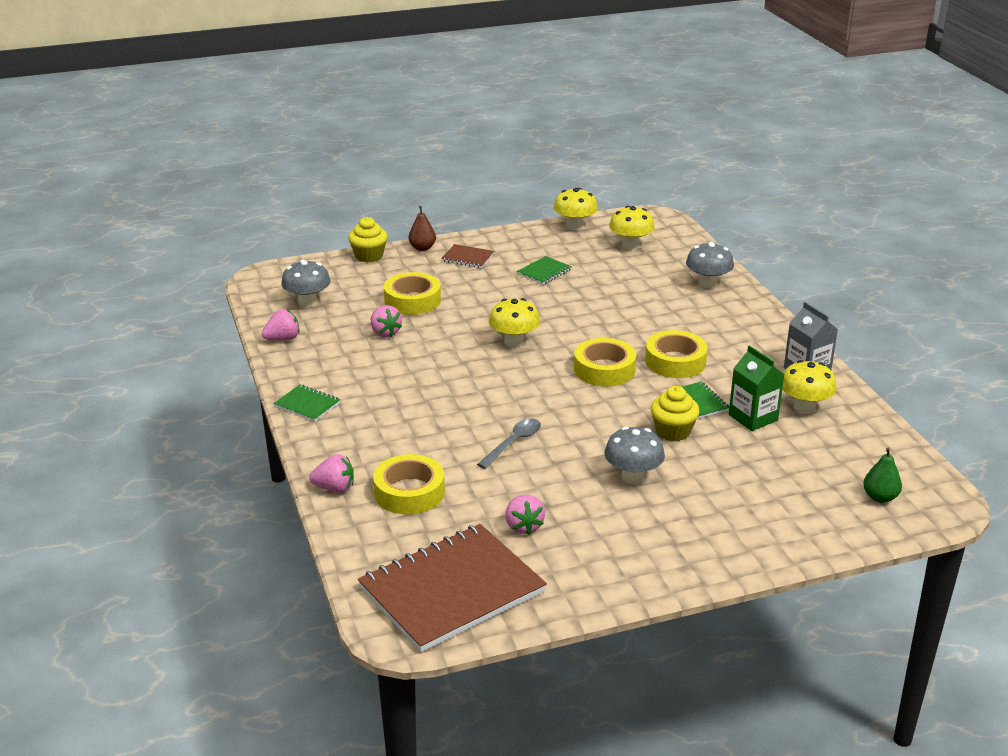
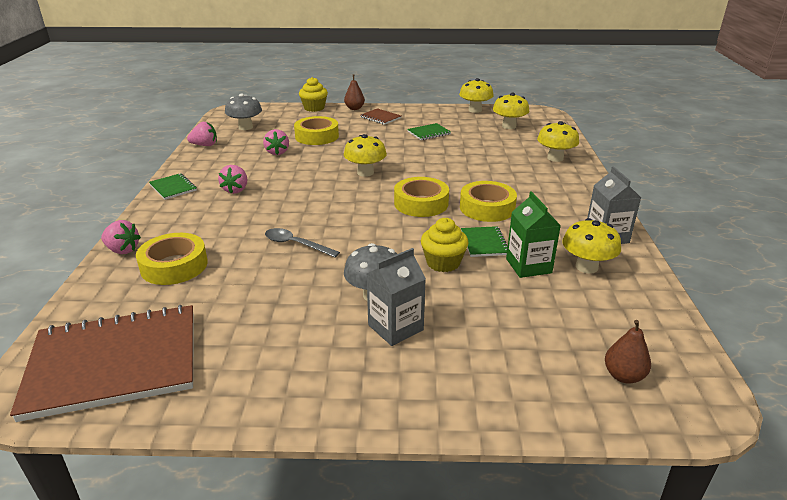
camera: 20 degrees right, 0 degrees up
(513, 443) = (296, 244): grey spoon -> grey spoon turned 120 degrees counterclockwise
(523, 526) = (236, 317): pink strawberry -> pink strawberry (236, 190)
(674, 501) = (395, 327): none -> grey carton
(708, 284) = (555, 158): grey mushroom -> yellow mushroom
(880, 497) = (623, 376): green pear -> brown pear

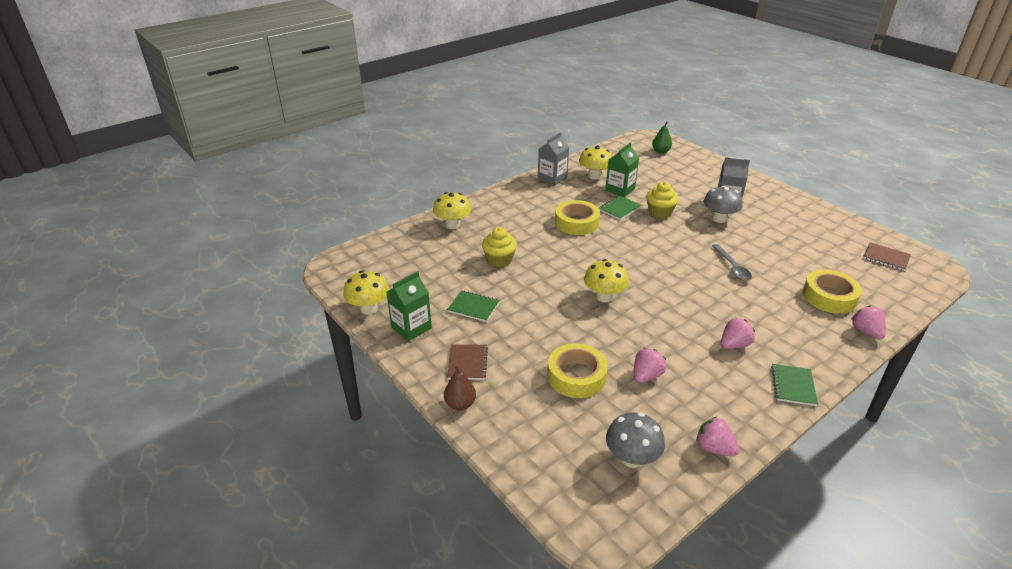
camera: 130 degrees left, 5 degrees up
(114, 363) = (886, 257): brown notebook -> brown notebook, size x0.43
(314, 108) = (499, 444): yellow cupcake -> yellow cupcake (499, 260)
(421, 203) = (610, 248): yellow tape -> none
(437, 114) = (411, 327): none -> green carton
(509, 126) = (399, 270): yellow mushroom -> none
(623, 376) = (660, 151): brown pear -> green pear

